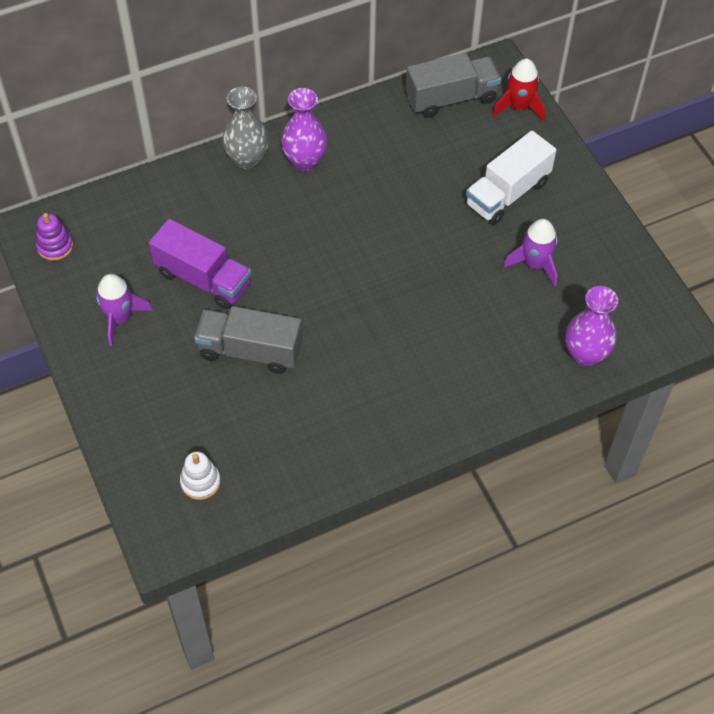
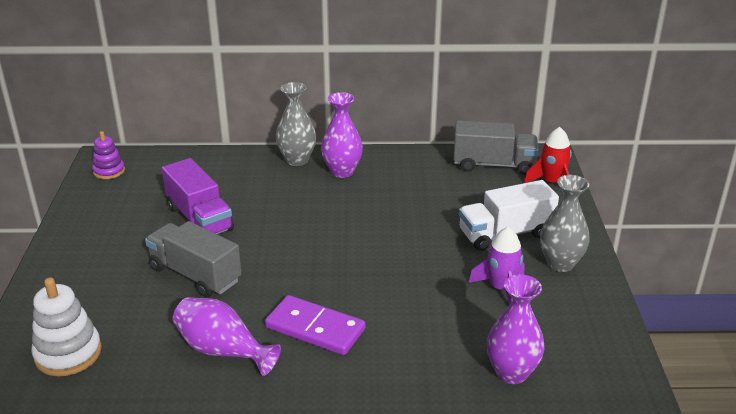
camera: 25 degrees right, 25 degrees down
(120, 318) = (113, 224): purple rocket -> none
(200, 482) = (68, 353): white stacking toy -> white stacking toy, size x1.58
(335, 425) = (223, 350): none -> purple vase
(400, 370) = (315, 328): none -> purple domino
(572, 214) = (560, 263): none -> grey vase

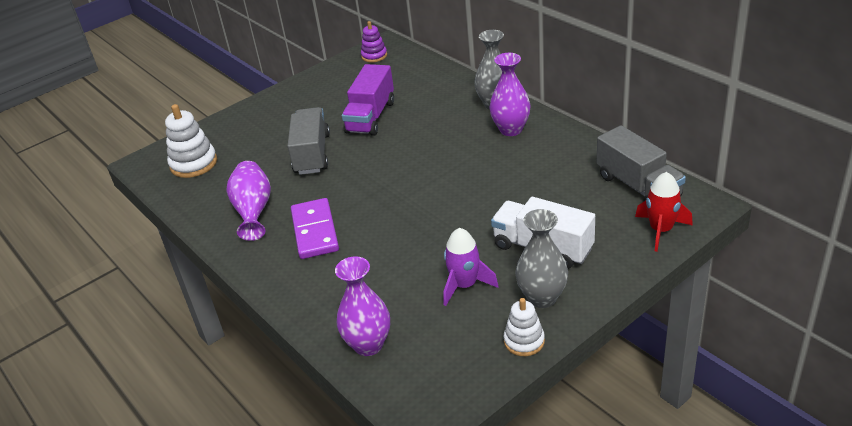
camera: 55 degrees right, 5 degrees up
(598, 295) = (524, 341): none -> white stacking toy

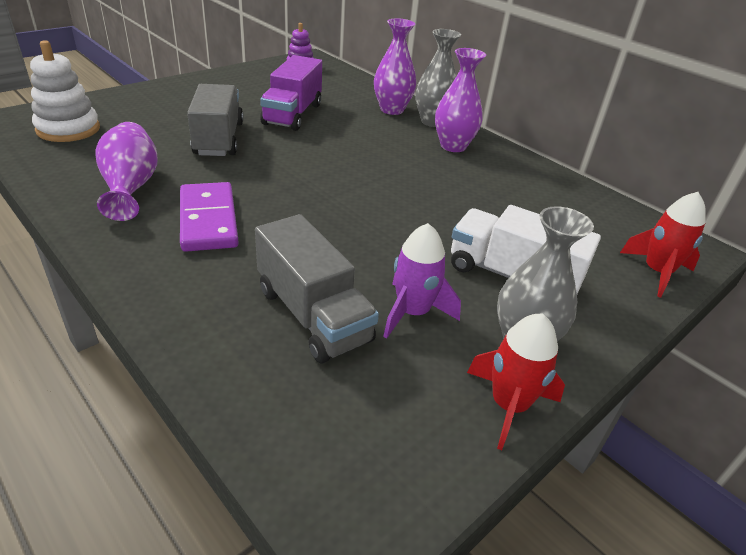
camera: 10 degrees left, 0 degrees up
(368, 345) = (267, 386): purple vase -> purple vase (392, 110)
(524, 341) = (508, 405): white stacking toy -> red rocket
(638, 186) = (613, 220): grey truck -> grey truck (313, 315)

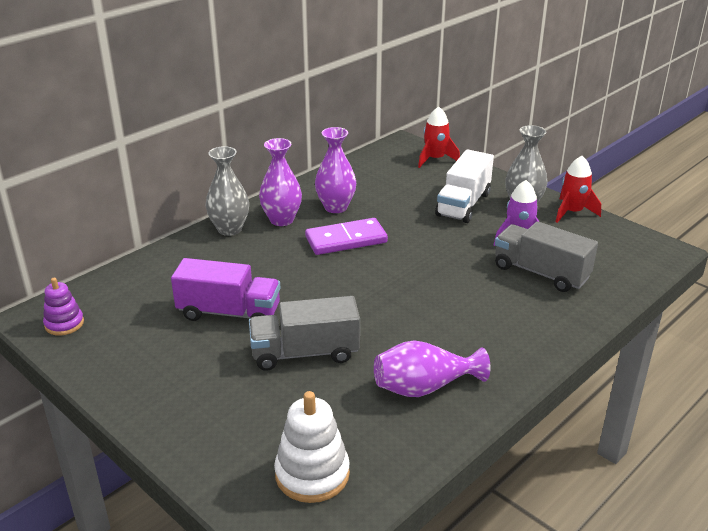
camera: 90 degrees left, 5 degrees down
(208, 220) = (457, 332): purple domino -> purple domino (346, 240)
(313, 315) = (541, 273): grey truck -> grey truck turned 105 degrees counterclockwise
(392, 110) = (204, 252): purple vase -> purple vase (335, 207)

